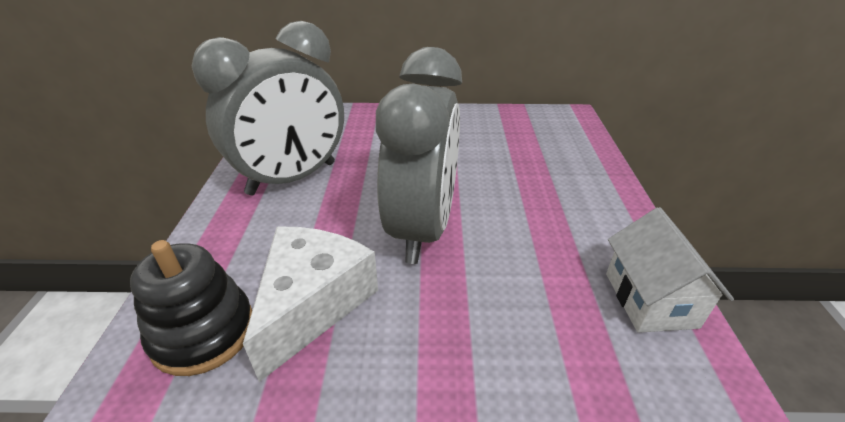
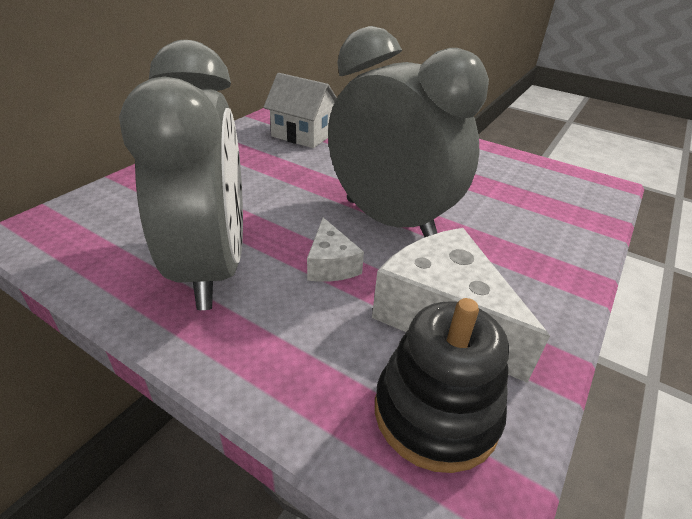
camera: 60 degrees left, 0 degrees up
(334, 222) = (330, 264): none -> white cheese
(650, 299) = (533, 172): white house -> white house (303, 135)

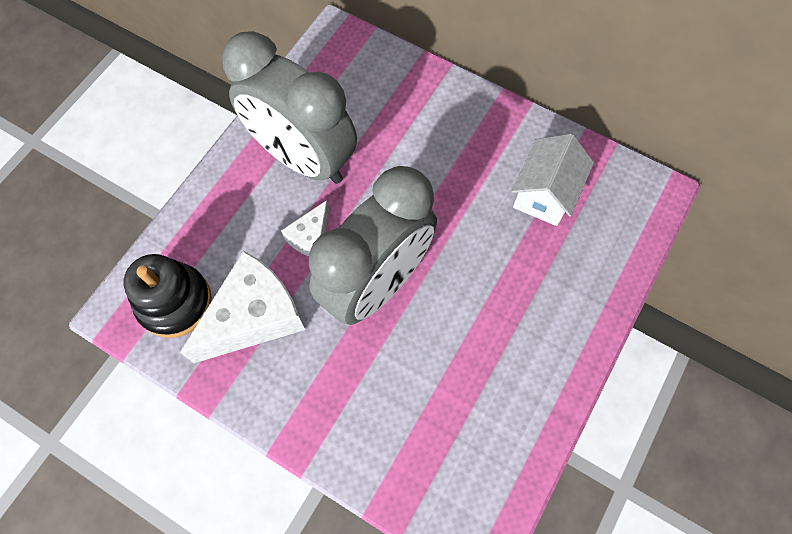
camera: 90 degrees right, 30 degrees up
(212, 268) = (303, 158): grey clock -> grey clock turned 45 degrees clockwise
(330, 264) = (310, 237): white cheese -> white cheese turned 45 degrees counterclockwise

